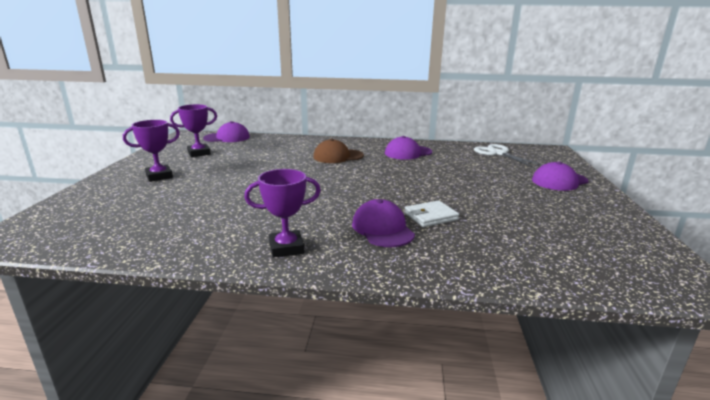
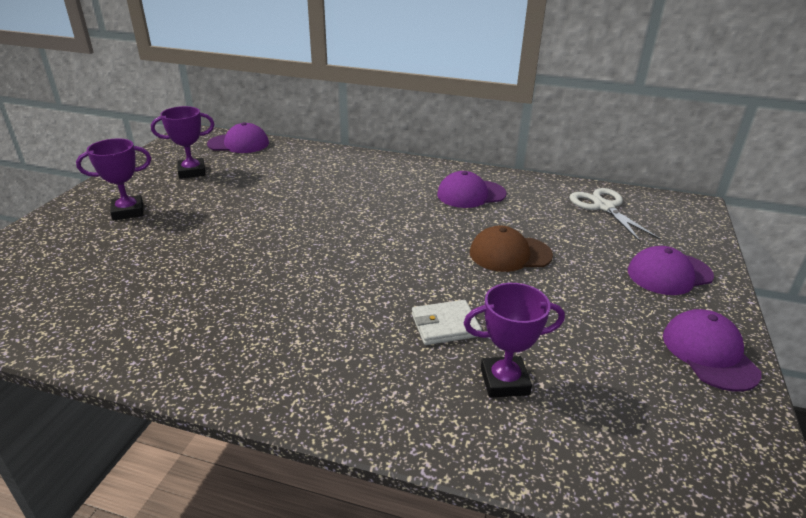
camera: 10 degrees right, 10 degrees up
(286, 248) = (232, 361): purple trophy -> purple trophy (504, 381)
(338, 156) = (370, 193): brown cap -> brown cap (510, 254)
(382, 229) = (369, 341): purple cap -> purple cap (709, 353)

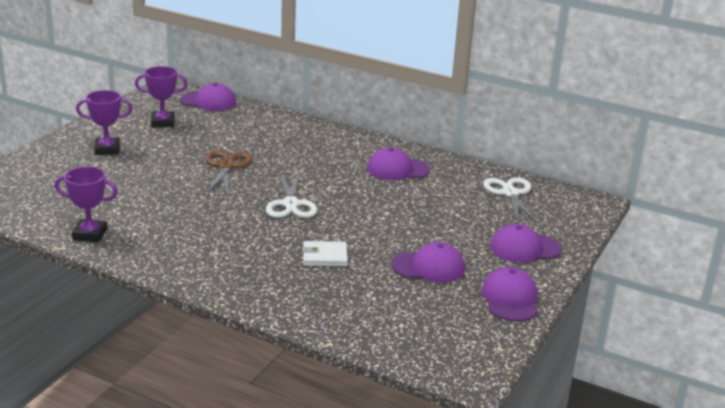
camera: 10 degrees right, 5 degrees down
(279, 214) = (227, 166): none -> brown scissors
(372, 254) = (291, 204): none -> white scissors
(504, 381) = (349, 292): purple trophy -> purple trophy (90, 234)
(510, 254) = (402, 218): brown cap -> none
(580, 320) = (428, 267): none -> purple cap

